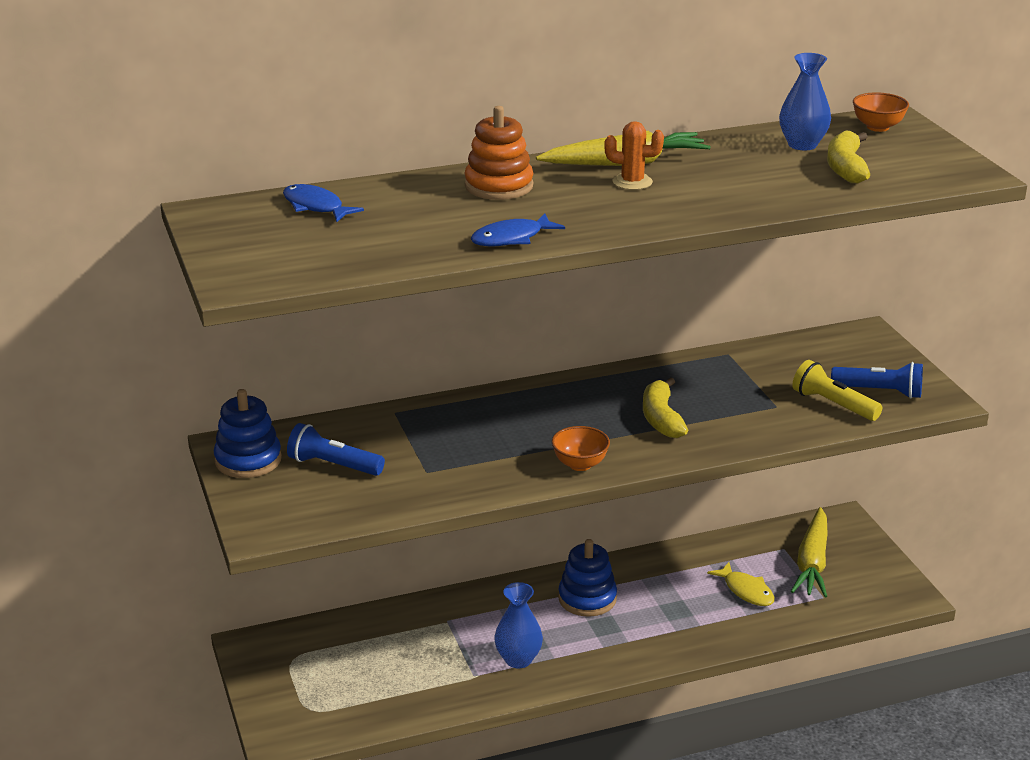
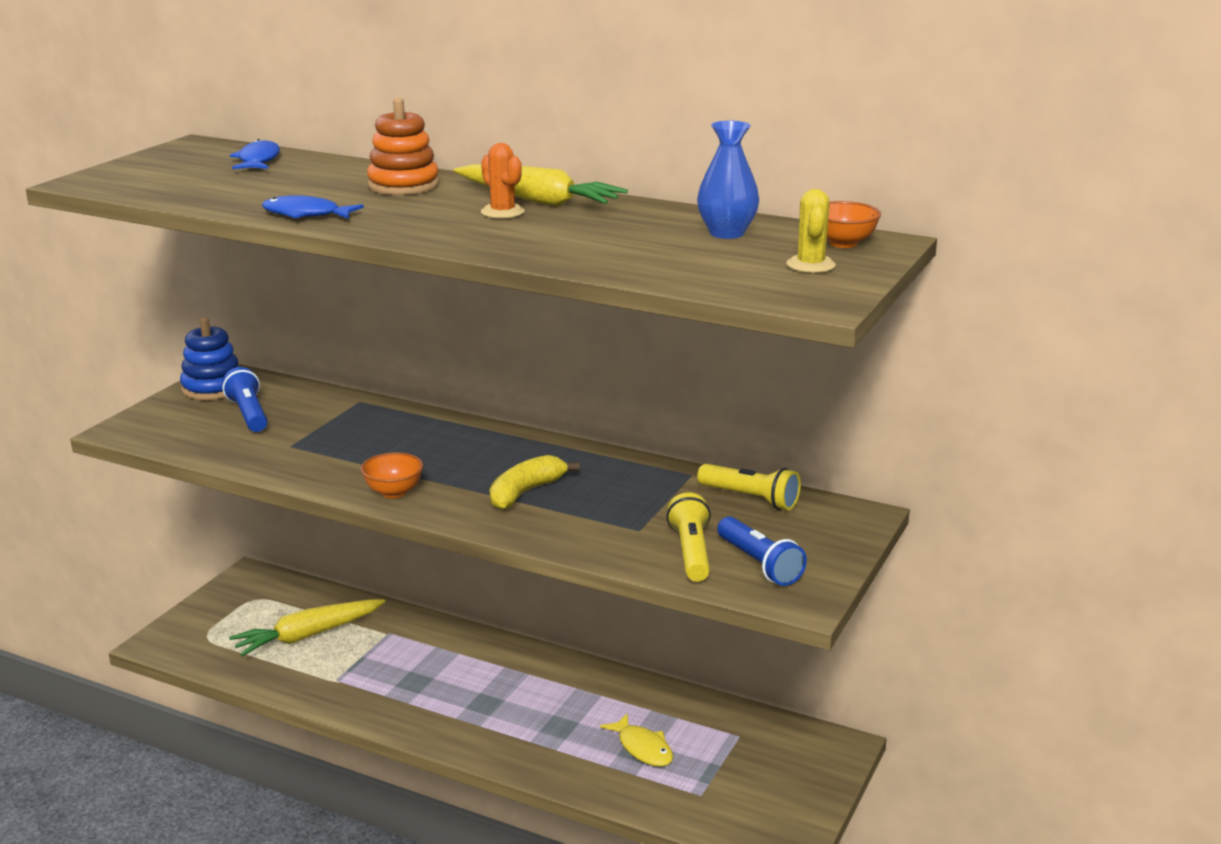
camera: 45 degrees right, 5 degrees down
(518, 659) = (383, 688): blue vase -> none
(587, 598) = (509, 677): blue stacking toy -> none
(746, 591) = (643, 748): yellow fish -> yellow fish turned 45 degrees counterclockwise
(792, 352) = (750, 498): none -> yellow flashlight
(812, 563) = (743, 762): yellow carrot -> yellow carrot (308, 636)
(846, 168) = (710, 259): yellow banana -> none
(904, 150) = (810, 265): none -> yellow cactus

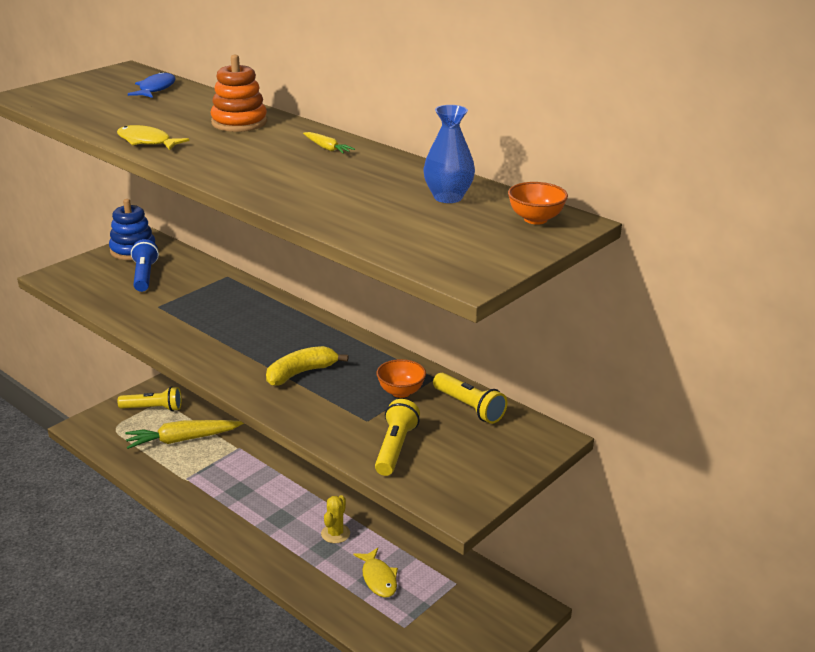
camera: 15 degrees right, 5 degrees up
(247, 606) = (153, 408): none -> yellow flashlight
(306, 214) = (147, 142): blue fish -> yellow fish
(393, 492) = (206, 357): orange bowl -> orange bowl (401, 392)
(502, 212) = (291, 156): orange cactus -> none
(538, 200) = (327, 148): yellow carrot -> yellow carrot, size x0.45
(759, 564) = (442, 468): blue flashlight -> none
(810, 265) = (490, 238): yellow cactus -> yellow cactus (335, 533)

